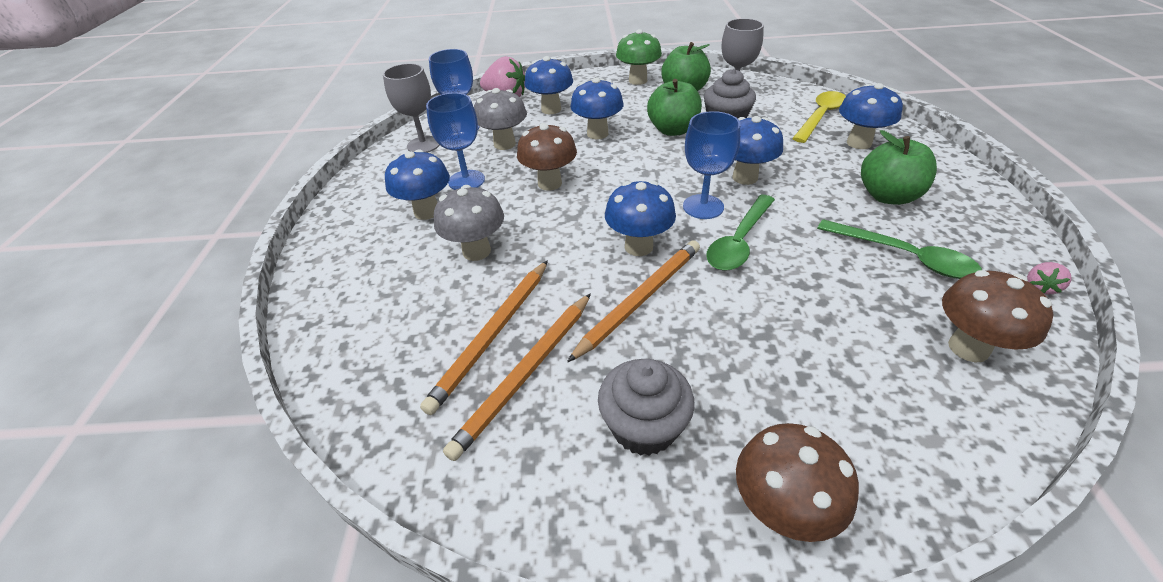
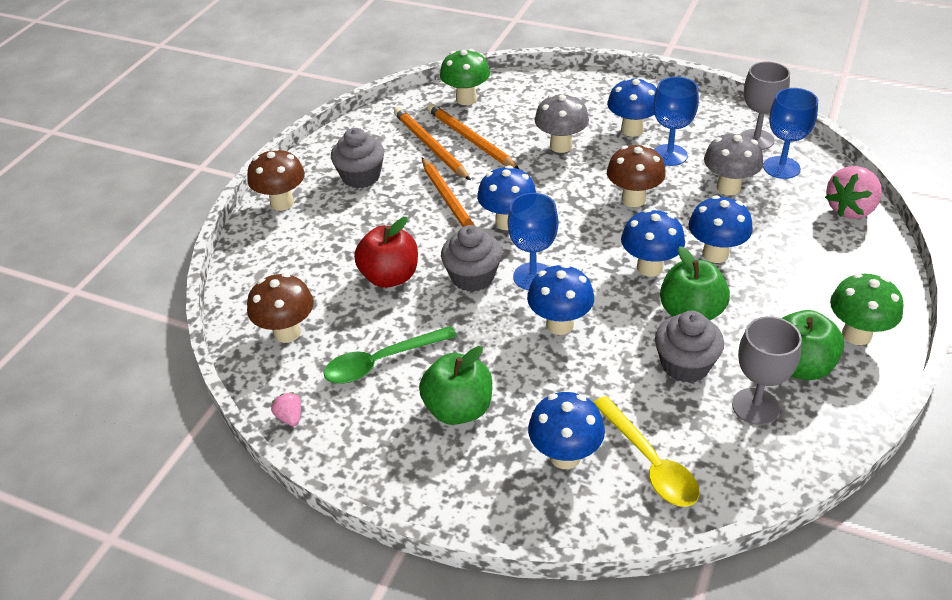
camera: 115 degrees right, 0 degrees up
(382, 382) = (466, 99): none -> green mushroom
(551, 109) = (798, 236): blue mushroom -> blue mushroom (649, 267)
(739, 241) = (472, 277): green spoon -> grey cupcake
(799, 300) = (390, 277): none -> red apple

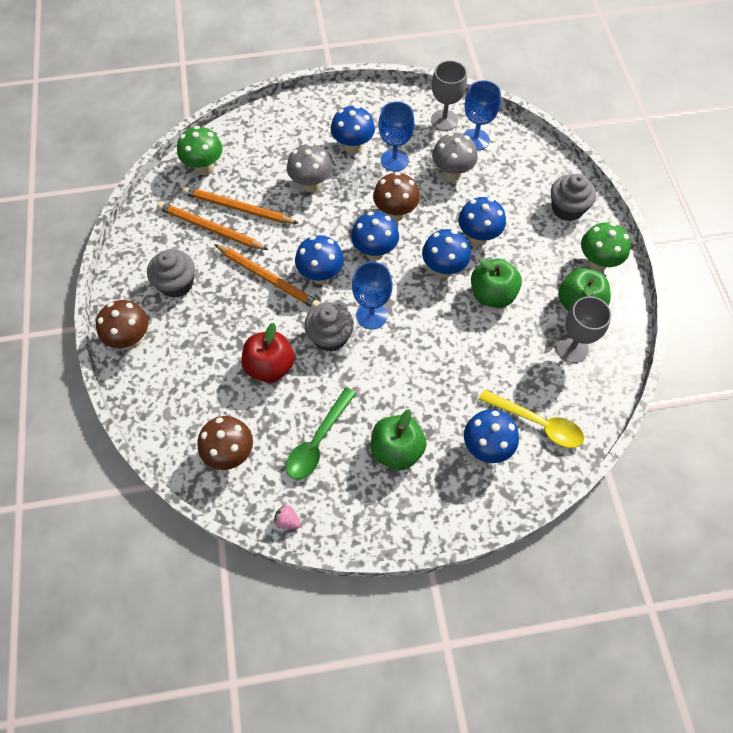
camera: 35 degrees left, 20 degrees up
(560, 324) = (416, 347): blue mushroom -> blue mushroom (374, 252)
(685, 365) = (513, 338): grey cupcake -> grey cupcake (567, 208)
(851, 209) = (538, 158): pink strawberry -> none

